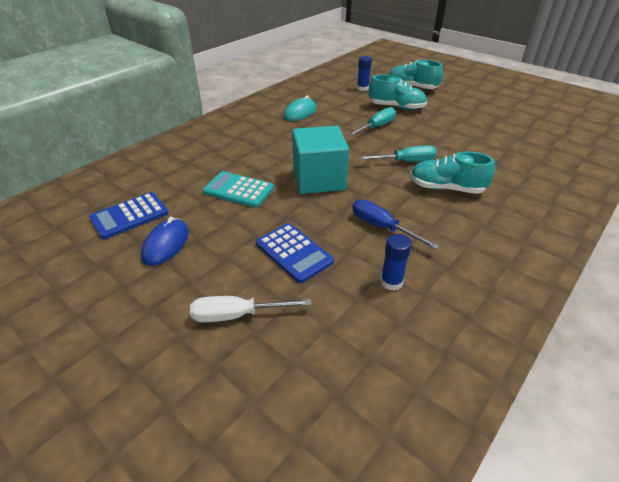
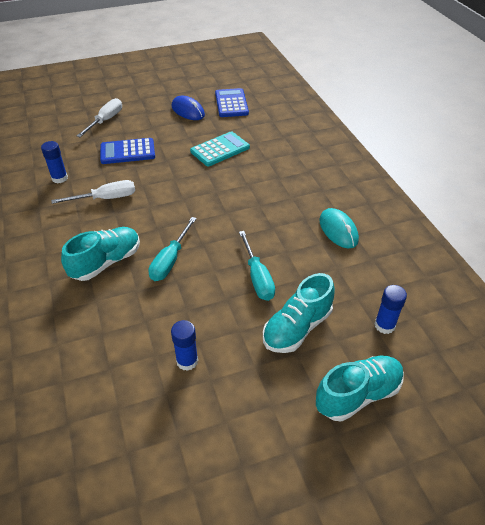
camera: 120 degrees right, 5 degrees up
(319, 179) = (195, 192): turquoise cube -> none
(382, 227) = (106, 198): blue screwdriver -> white screwdriver
(463, 129) = (187, 361): none -> blue glue stick

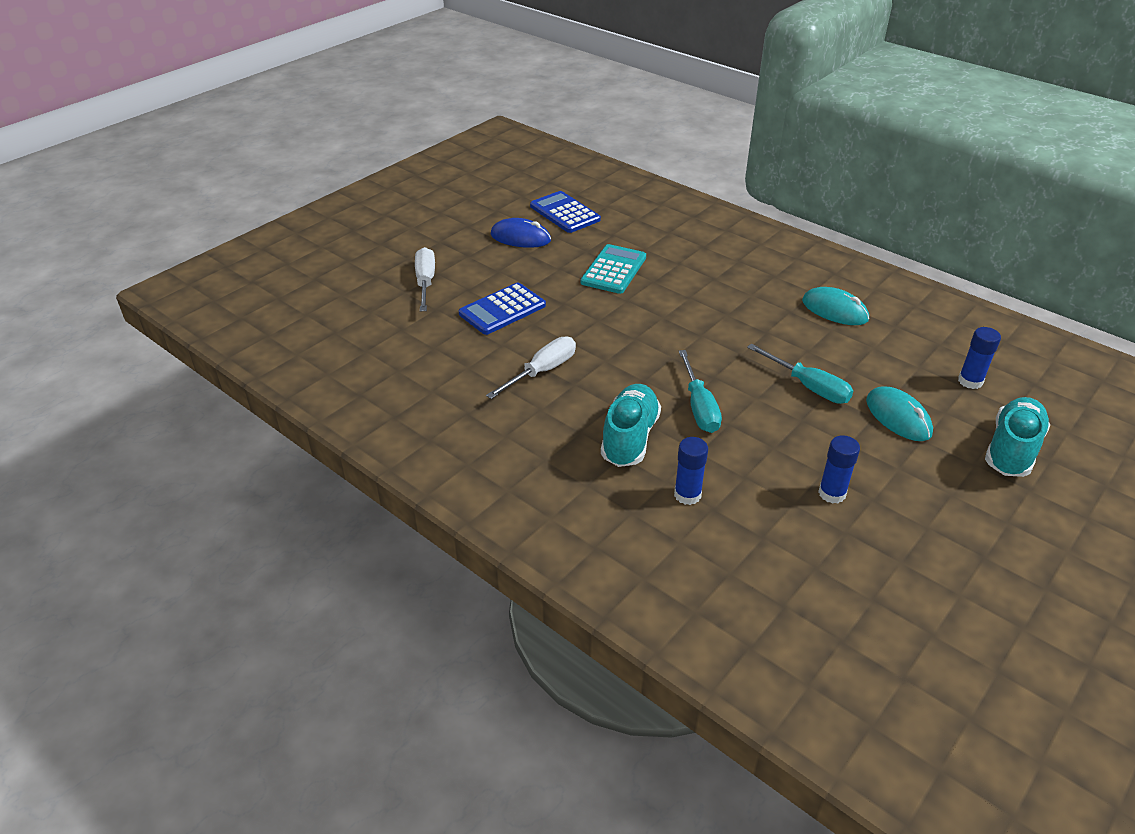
camera: 30 degrees left, 5 degrees down
(59, 178) = (451, 370): blue glue stick -> blue glue stick (687, 495)
(297, 328) = (898, 417): turquoise shoe -> turquoise mouse

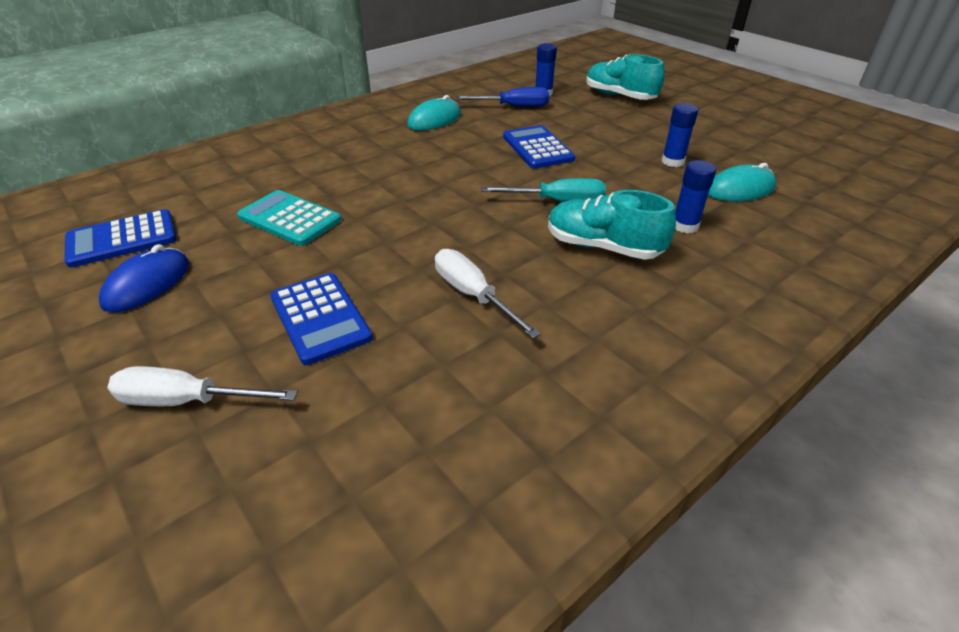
camera: 80 degrees left, 0 degrees up
(808, 386) = (537, 148): turquoise screwdriver -> blue calculator
(898, 417) = (581, 123): turquoise mouse -> turquoise mouse (739, 189)
(908, 361) = (513, 107): none -> blue screwdriver

